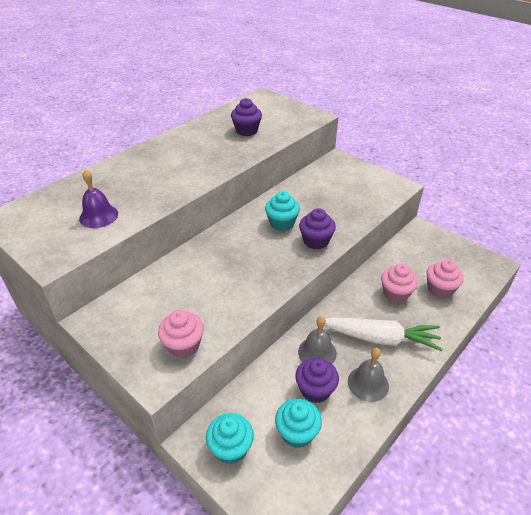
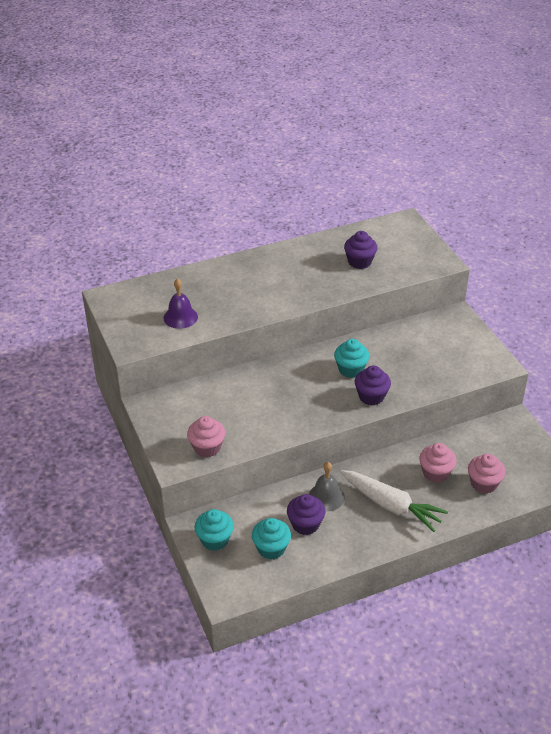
camera: 25 degrees right, 0 degrees up
(368, 383) = (353, 535): grey bell -> none

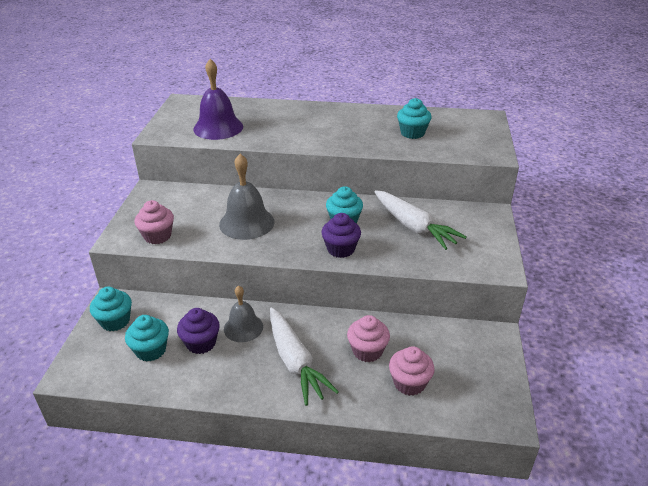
camera: 30 degrees right, 5 degrees down
(180, 317) = (218, 128): purple bell -> purple bell, size x1.53
(271, 403) = (246, 223): none -> grey bell
(359, 262) = (412, 133): purple cupcake -> turquoise cupcake
(409, 352) = (413, 227): none -> white carrot

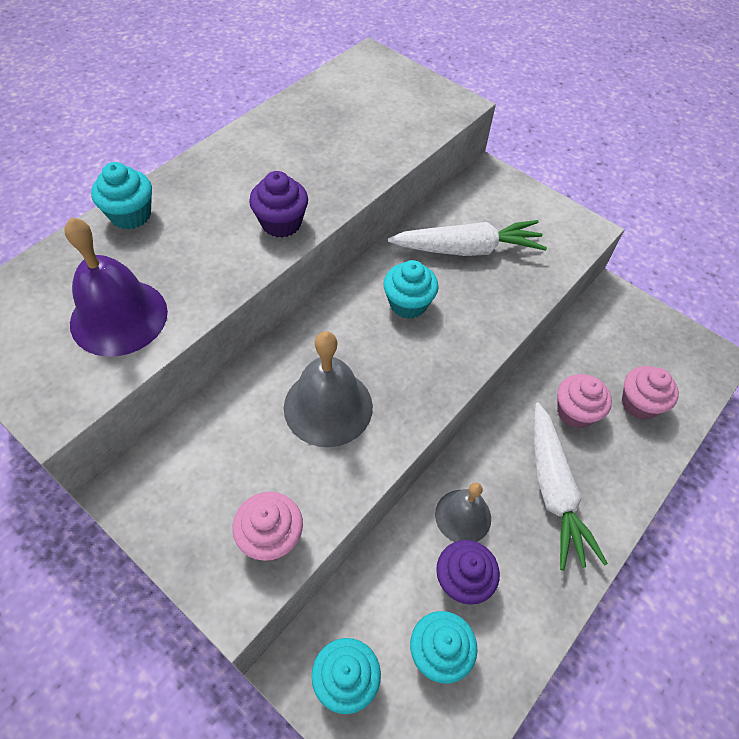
camera: 60 degrees left, 20 degrees up
(295, 362) = (553, 490): white carrot -> white carrot turned 75 degrees clockwise
(341, 249) = (462, 338): purple cupcake -> purple cupcake (281, 223)
(412, 133) = (348, 134): turquoise cupcake -> turquoise cupcake (130, 215)

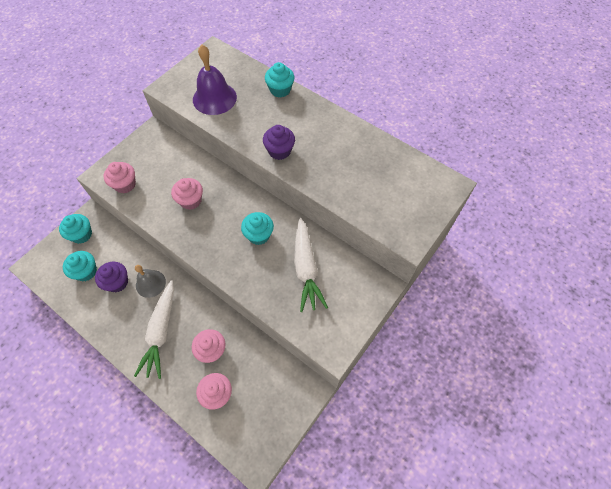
camera: 90 degrees right, 5 degrees up
(328, 406) = (190, 201): grey bell -> pink cupcake
(553, 490) = (161, 332): white carrot -> white carrot turned 75 degrees counterclockwise

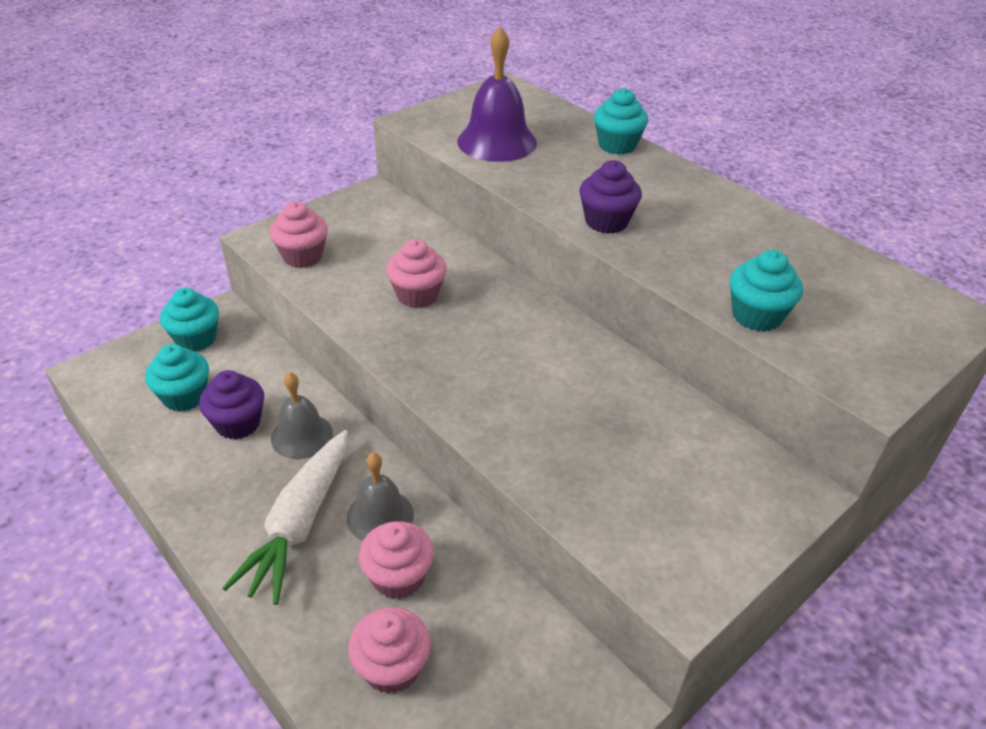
camera: 10 degrees right, 20 degrees down
(197, 320) = (380, 516): none -> grey bell
(259, 235) = (540, 365): turquoise cupcake -> turquoise cupcake (756, 316)
(306, 268) = (632, 434): white carrot -> none

